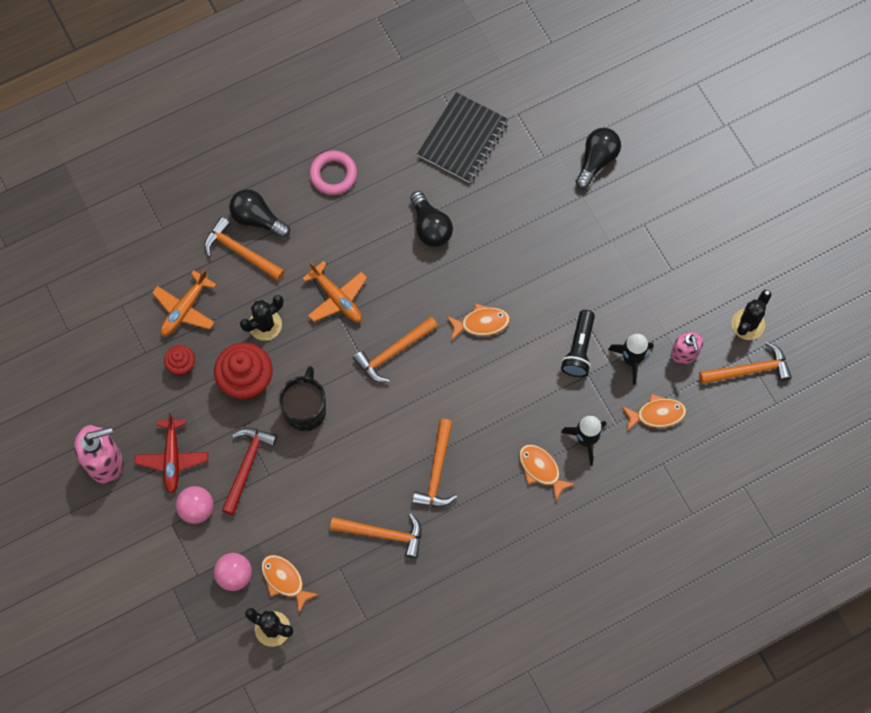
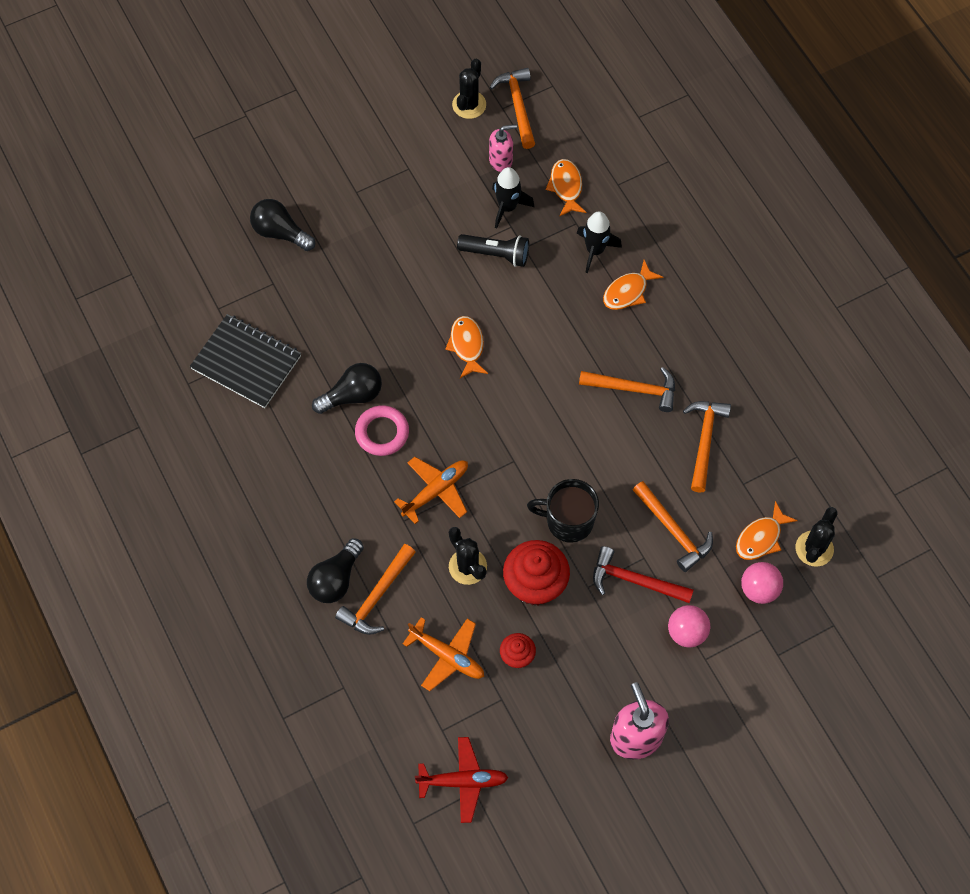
camera: 90 degrees left, 5 degrees down
(172, 458) = (629, 661): red plane -> red plane (463, 781)
(333, 174) = (283, 497): pink ring -> pink ring (382, 433)
(393, 352) = (500, 432): orange hammer -> orange hammer (673, 531)
(748, 324) = (469, 105): black cactus -> black cactus turned 75 degrees clockwise

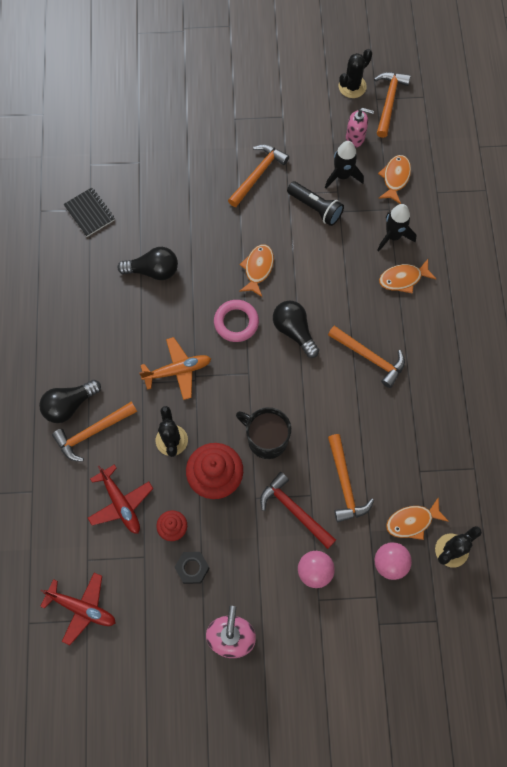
camera: 25 degrees right, 5 degrees up
(246, 362) = (89, 213): black notebook -> black notebook, size x0.61
(280, 232) = (163, 126): black light bulb -> black light bulb (294, 331)
(382, 433) = (160, 308): pink ring -> pink ring (236, 322)
(447, 656) = (121, 503): orange plane -> red plane
(558, 687) = (192, 568): none -> black nut
(705, 441) = (405, 423): orange hammer -> orange hammer (258, 174)

